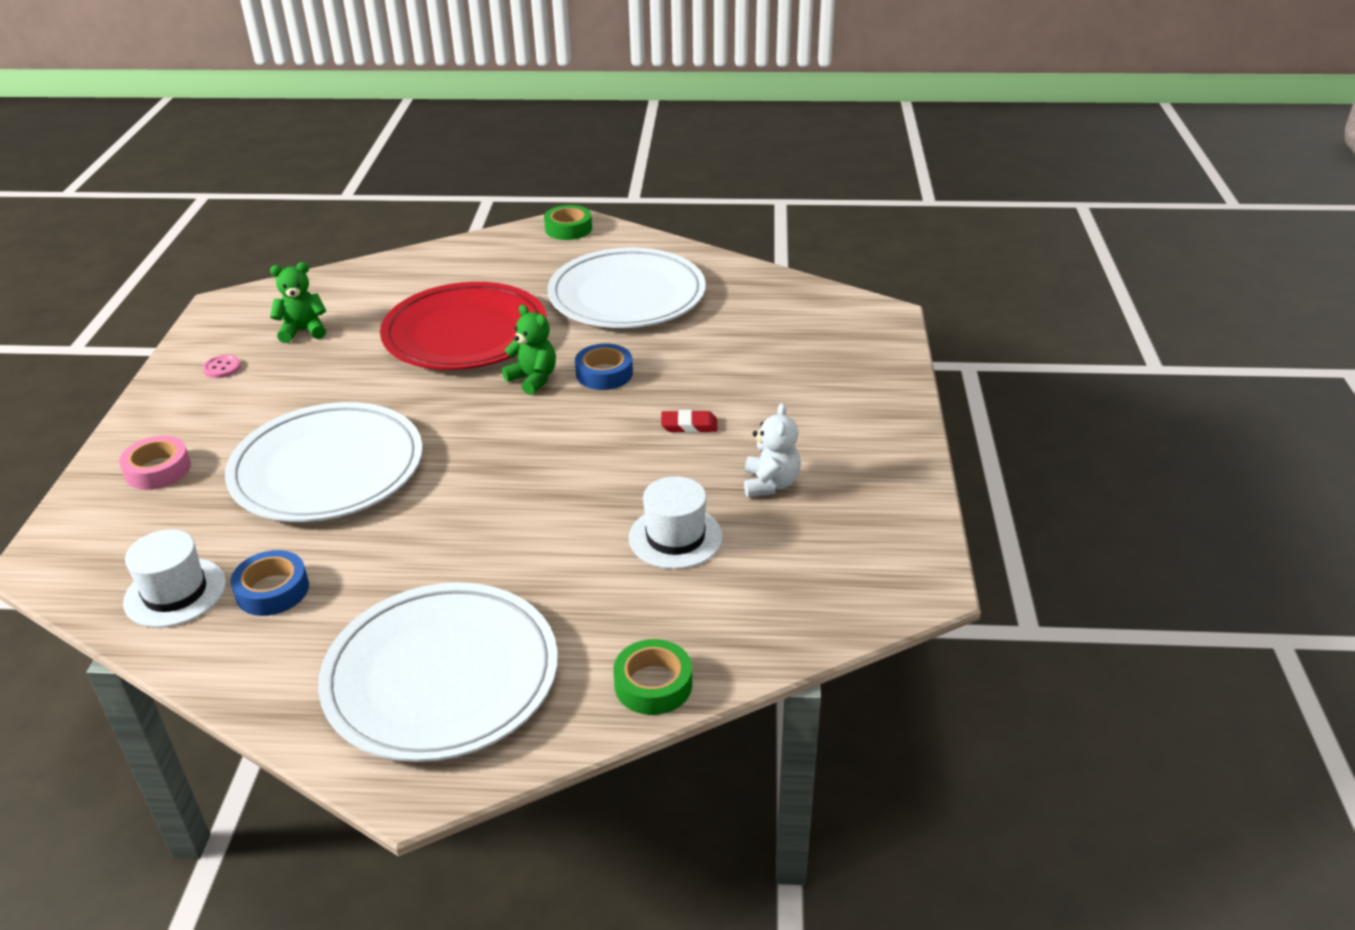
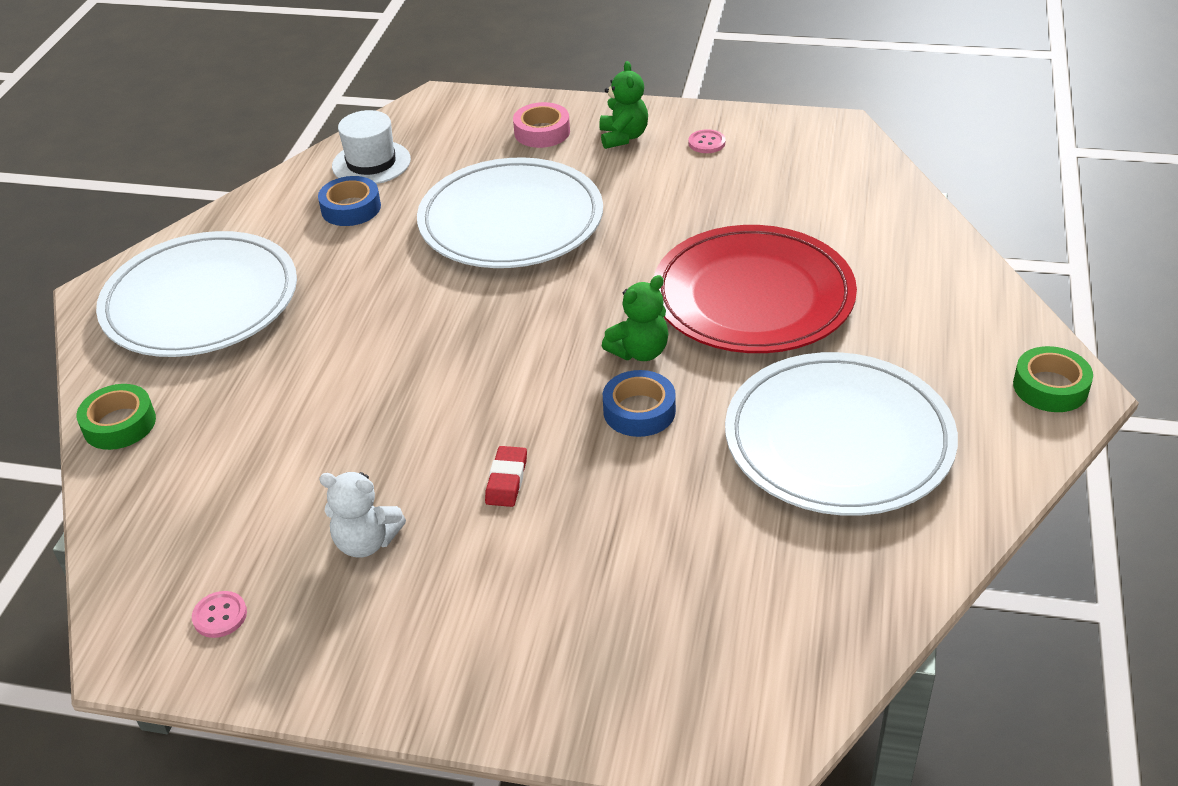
camera: 100 degrees right, 5 degrees up
(303, 331) = (774, 183): green teddy bear -> green teddy bear (623, 137)
(675, 537) = (308, 453): white hat -> none
(868, 546) = (220, 616): none -> pink button

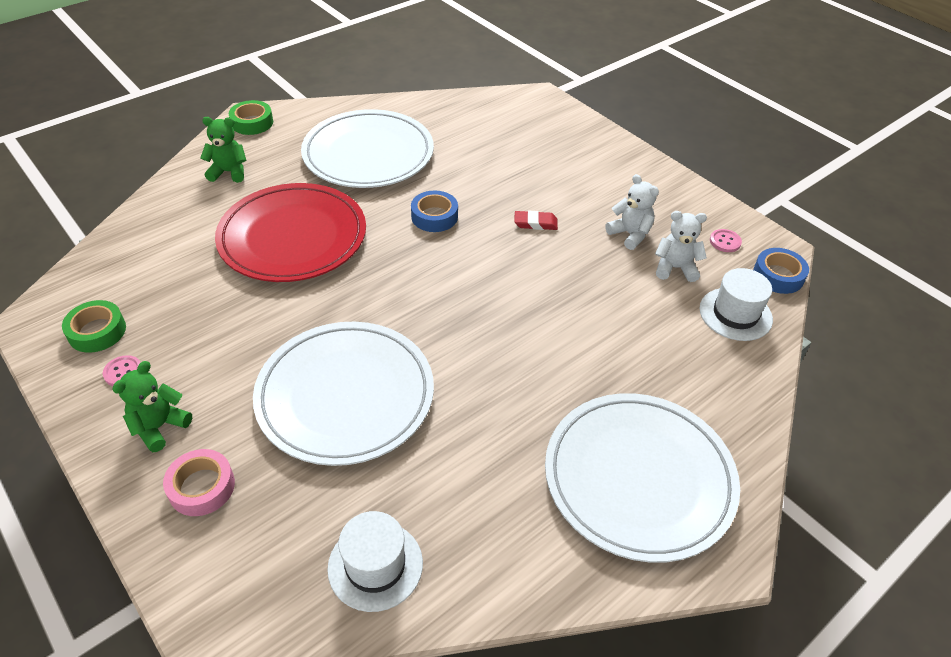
camera: 145 degrees left, 5 degrees up
(119, 424) = (746, 393): green tape -> green tape (97, 331)
(163, 509) = (735, 314): none -> white hat
(273, 527) = (675, 268): none -> white teddy bear
(351, 208) = (445, 508): blue tape -> blue tape (778, 276)
(507, 480) = (535, 223): red eraser -> red eraser turned 45 degrees clockwise
(639, 352) = (393, 245): green teddy bear -> green teddy bear (229, 172)

